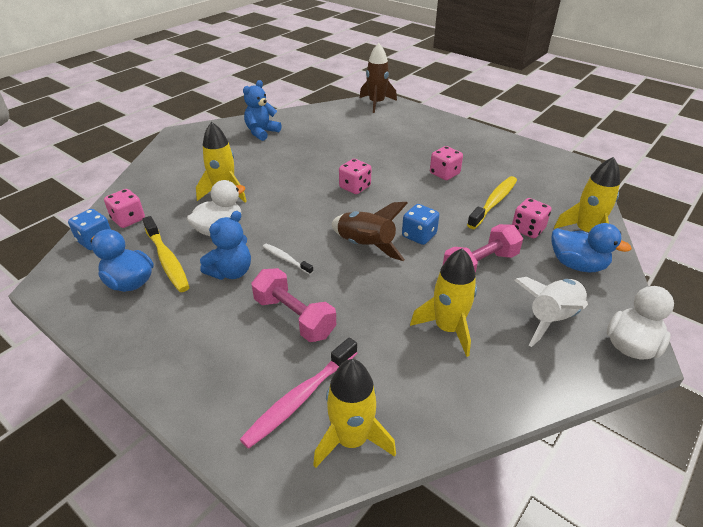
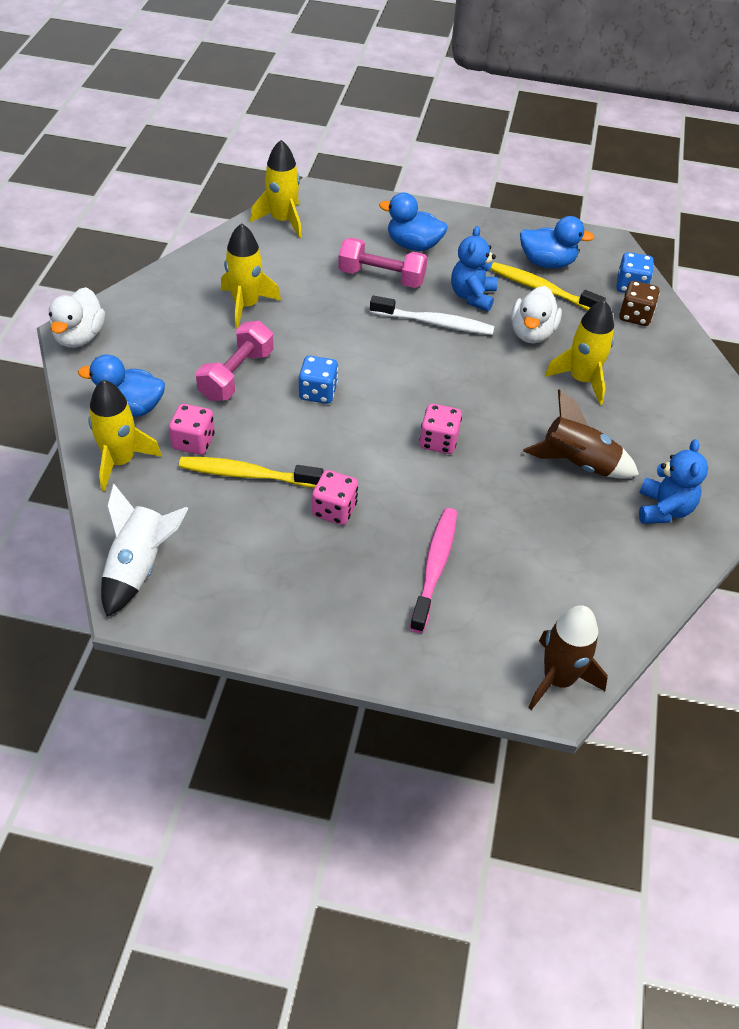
camera: 150 degrees right, 10 degrees up
(128, 219) = (635, 316): pink dice -> brown dice
(229, 345) = (413, 245): none -> blue duck
(286, 259) = (434, 323): white toothbrush -> white toothbrush, size x1.76
(300, 398) = (333, 230): pink toothbrush -> pink toothbrush (434, 567)
(365, 246) = (368, 361): brown rocket -> brown rocket (578, 464)
(494, 202) = (247, 474): yellow toothbrush -> yellow toothbrush turned 90 degrees clockwise
(551, 318) = (153, 340): white rocket -> white rocket (139, 567)

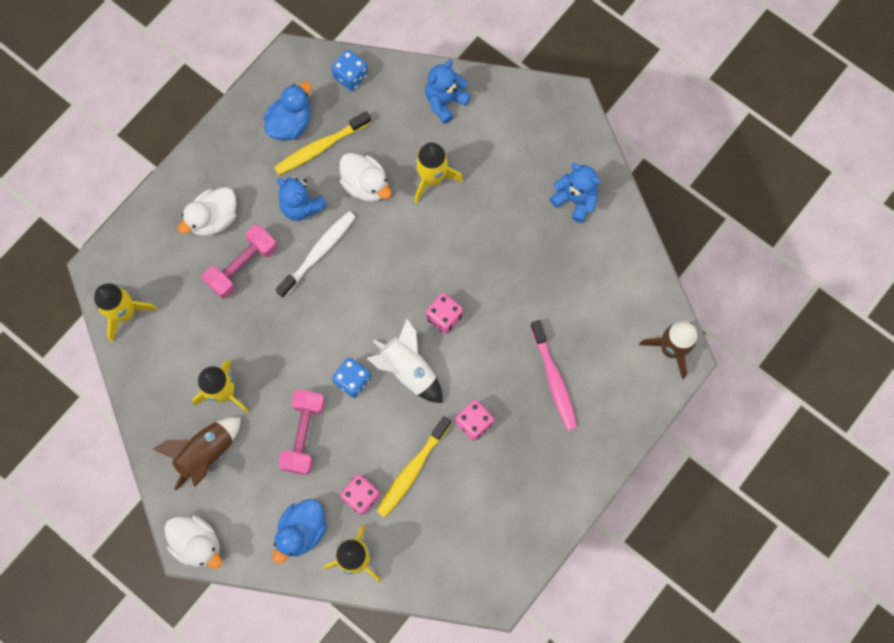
camera: 60 degrees left, 25 degrees up
(139, 567) = (464, 579): white rocket -> white rocket (408, 369)
(236, 375) = (304, 434): pink dumbbell -> pink dumbbell turned 45 degrees clockwise
(413, 245) = (214, 219): blue duck -> white duck
(434, 567) = (554, 379): pink toothbrush -> pink toothbrush turned 150 degrees counterclockwise
(578, 464) = (510, 231): brown rocket -> brown rocket (206, 453)
(635, 316) = (385, 95): brown dice -> none
(671, 361) = (445, 101): none -> blue teddy bear

